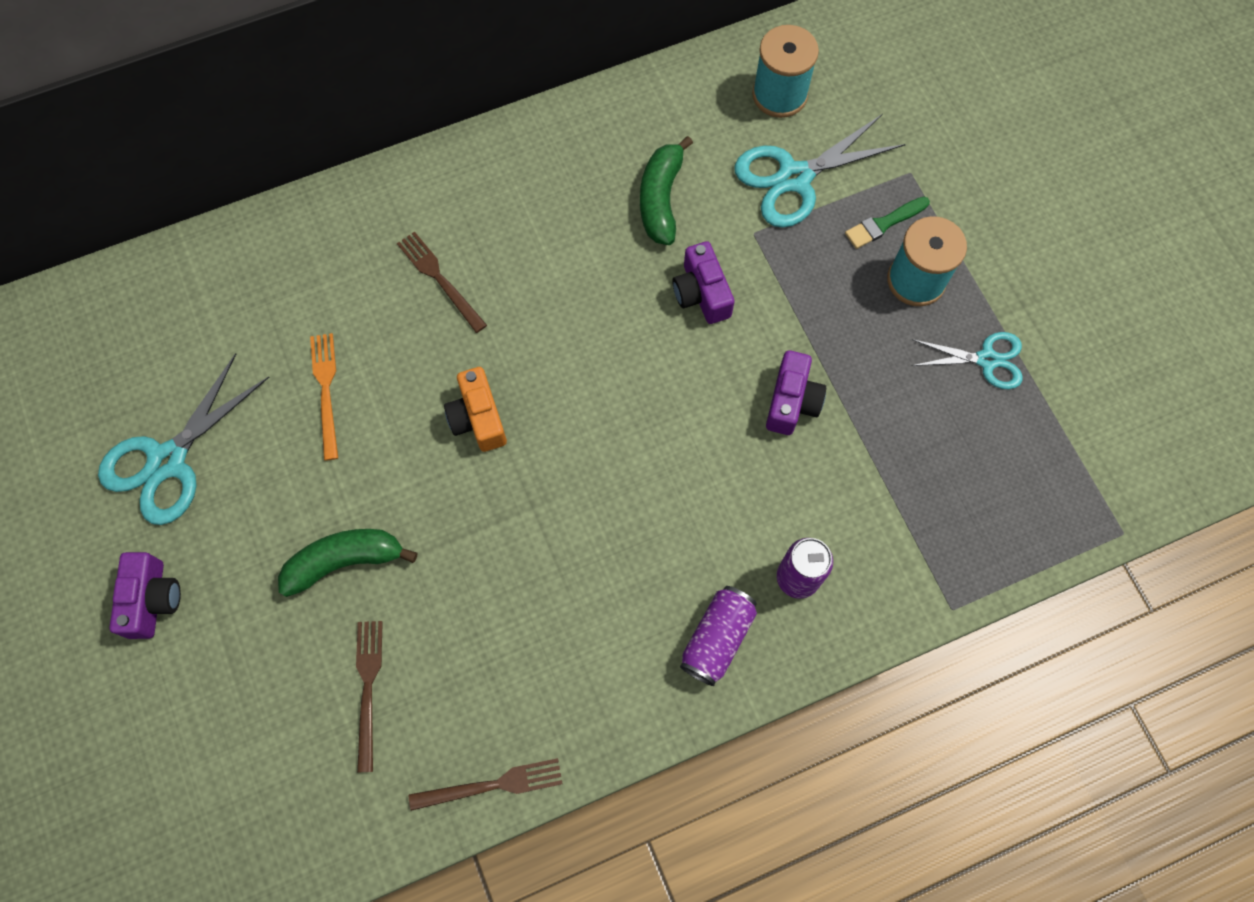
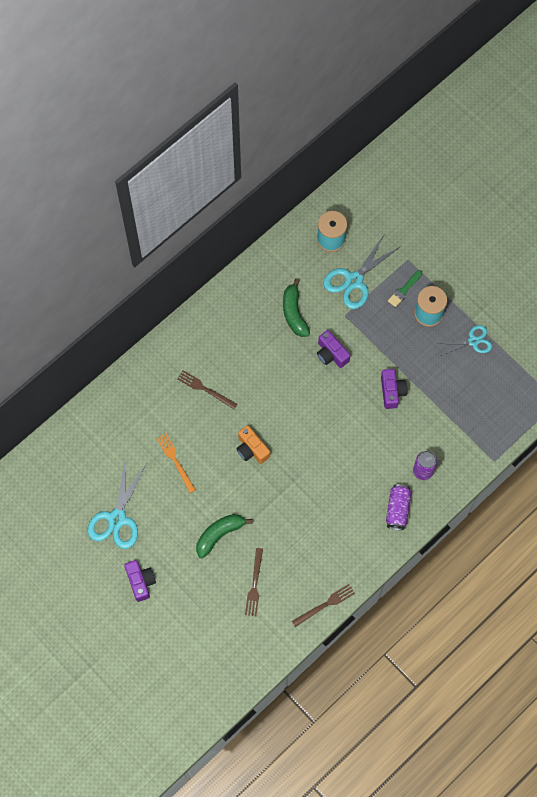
camera: 20 degrees left, 0 degrees up
(368, 688) = (254, 584): brown fork -> brown fork turned 150 degrees counterclockwise

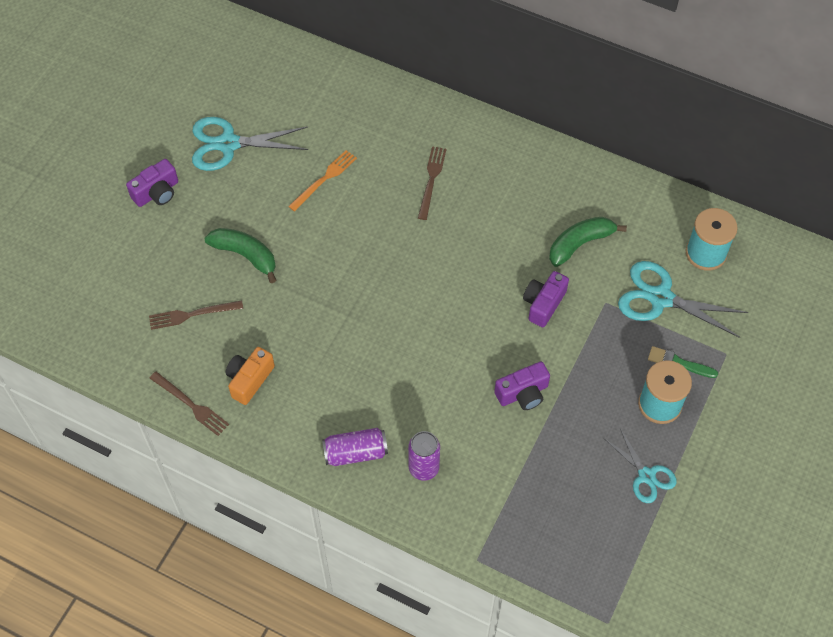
camera: 70 degrees right, 10 degrees down
(251, 449) = (372, 255): orange camera -> orange camera (249, 380)

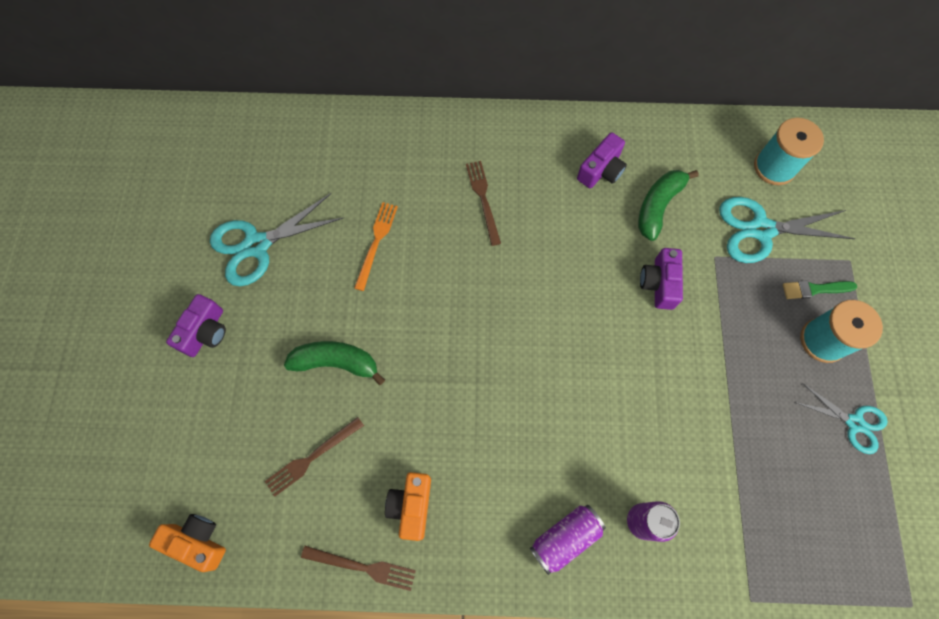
camera: 25 degrees left, 10 degrees up
(80, 335) = (198, 541): none -> orange camera
(523, 393) = (692, 389): purple camera -> purple camera (601, 170)

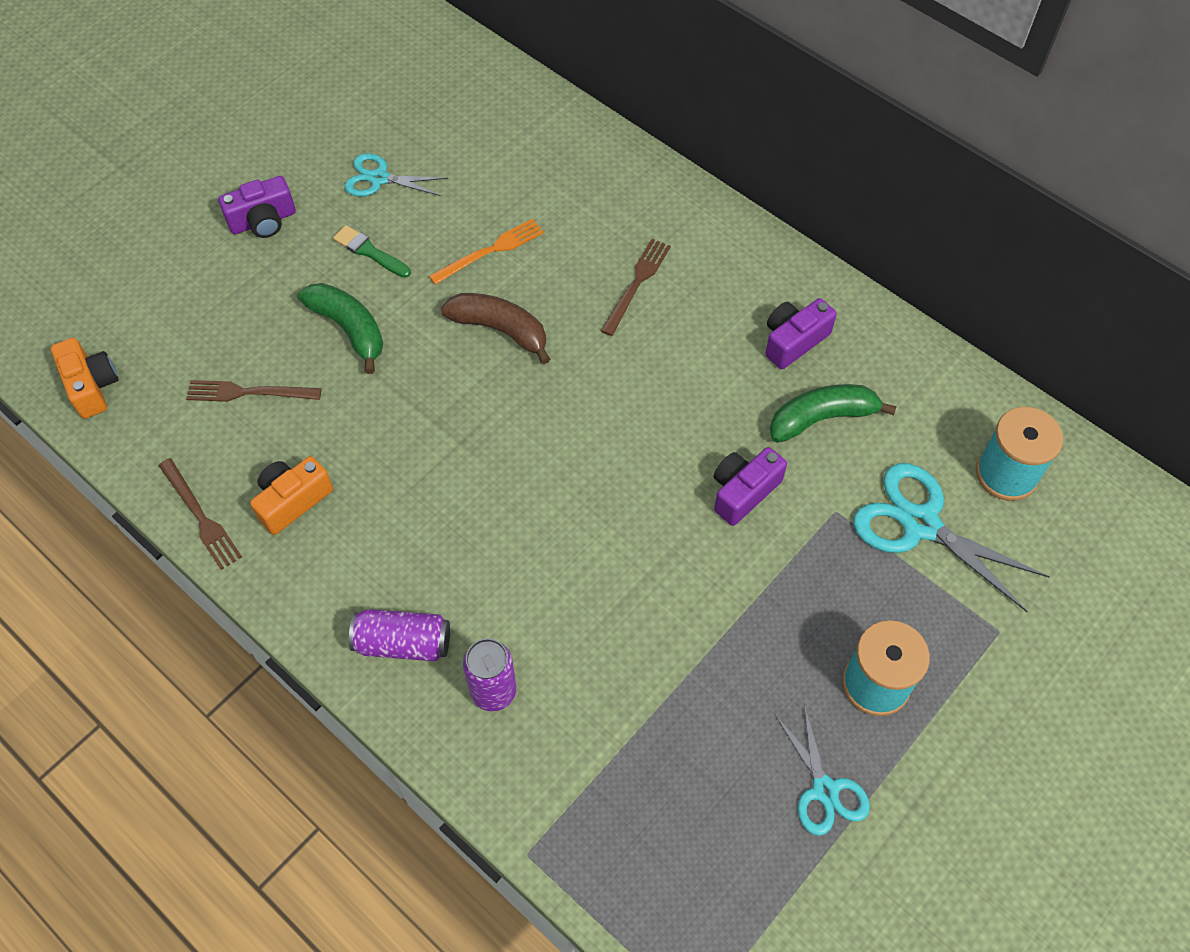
camera: 40 degrees right, 10 degrees down
(257, 245) = (379, 178): turquoise scissors -> turquoise scissors, size x0.62
(431, 290) = (500, 330): none -> brown banana
(601, 170) = (793, 341): purple camera -> purple camera turned 150 degrees clockwise
(815, 289) = (922, 628): green brush -> green brush (370, 252)

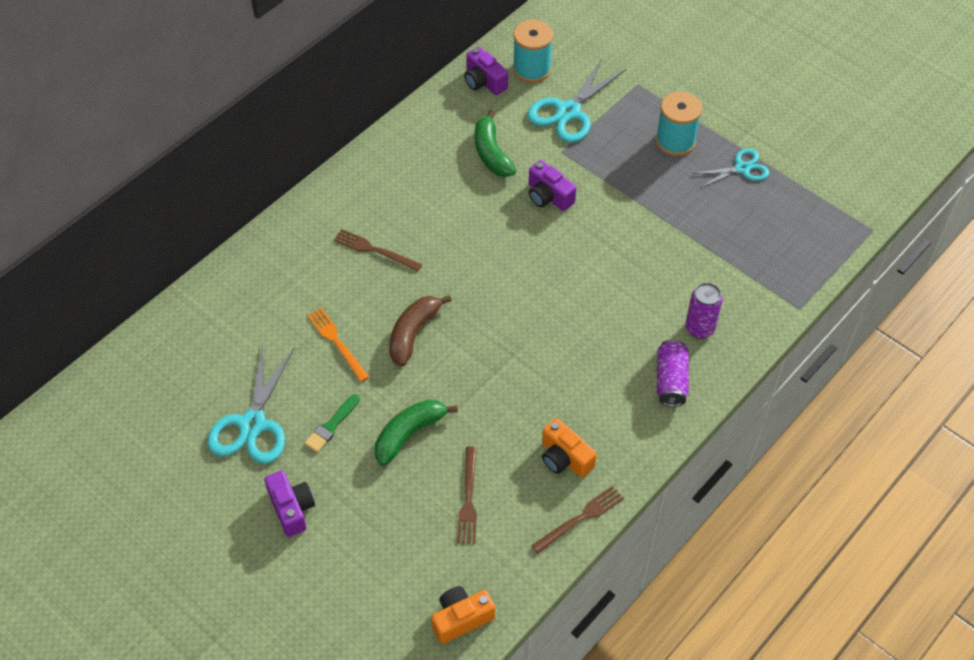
camera: 90 degrees left, 5 degrees down
(379, 178) = (252, 424): turquoise scissors -> turquoise scissors, size x1.62
(793, 341) = (429, 164): purple camera -> purple camera (484, 81)

